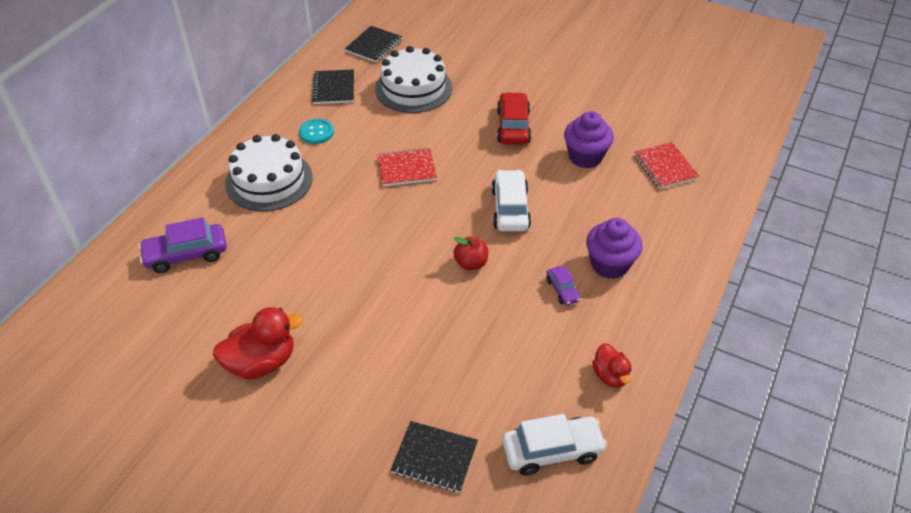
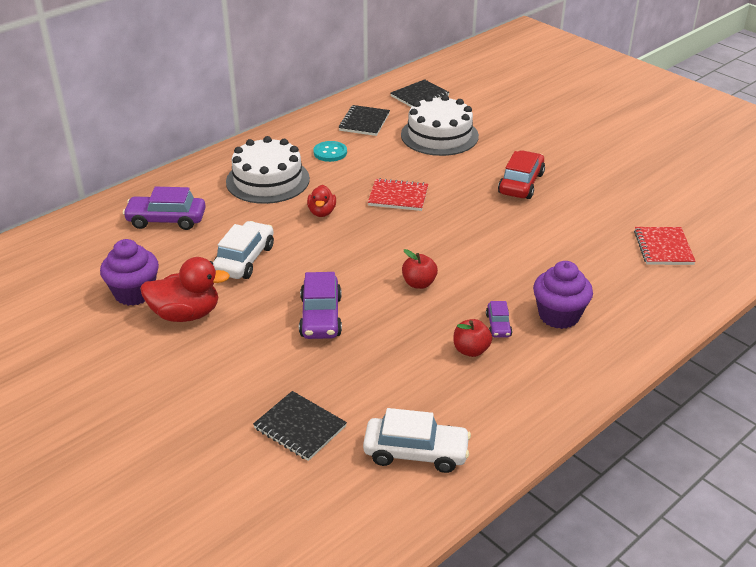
camera: 20 degrees right, 10 degrees down
(396, 327) = (321, 317): none -> purple car
(510, 209) = (481, 248): white car -> white car (244, 259)
(550, 324) = (471, 350): none -> red apple
(585, 157) = (582, 222): purple cupcake -> purple cupcake (134, 293)
(610, 376) = (509, 407): red duck -> red duck (322, 212)

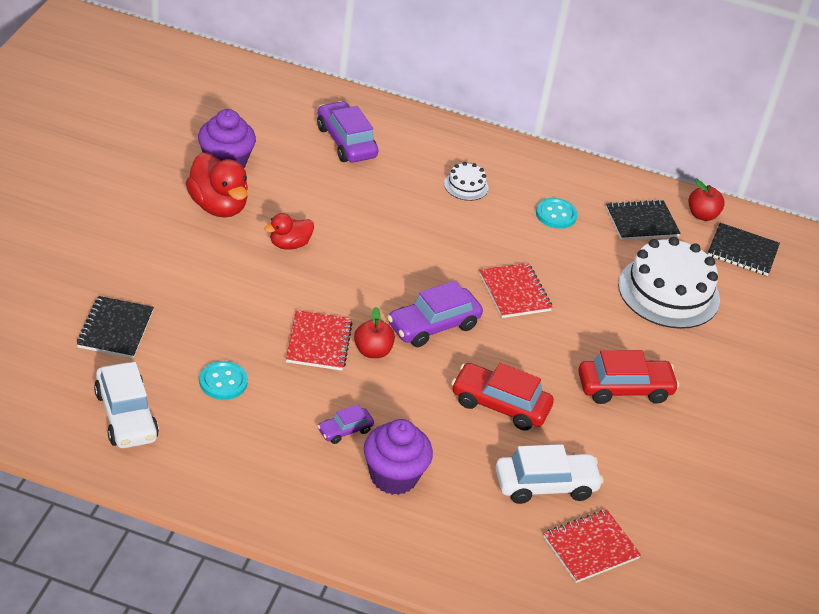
camera: 55 degrees right, 5 degrees up
(244, 259) = (323, 215): white car -> white car (545, 485)
(268, 180) = (466, 186): white cake -> white cake, size x0.46
(321, 317) = (272, 295): purple car -> purple car (433, 326)
(322, 212) = (440, 243): red duck -> red duck (289, 244)
(392, 308) = (318, 342): none -> red notebook
(407, 377) = (223, 382): none -> turquoise button
(471, 350) = (292, 418): red apple -> red apple (702, 215)
(509, 241) = (500, 405): none -> red car

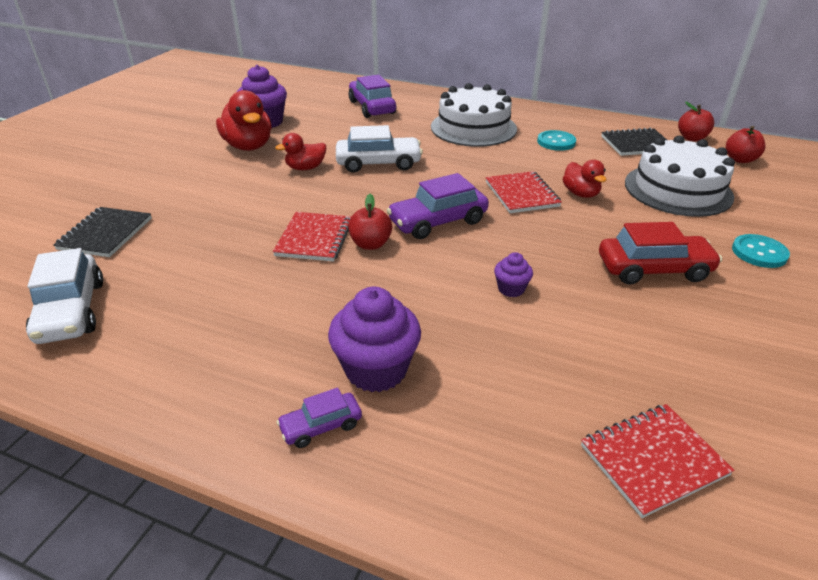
camera: 10 degrees right, 5 degrees down
(223, 382) = (198, 275): turquoise button -> turquoise button (759, 253)
(345, 430) = (324, 319): purple car -> purple car (321, 426)
(466, 186) = (473, 128): white cake -> white cake, size x2.18
(500, 405) = (511, 289): red car -> purple cupcake
(545, 485) = (575, 375): white car -> white car (378, 163)
(573, 294) = (580, 194): none -> red duck
(742, 251) = (740, 159): black notebook -> red apple

